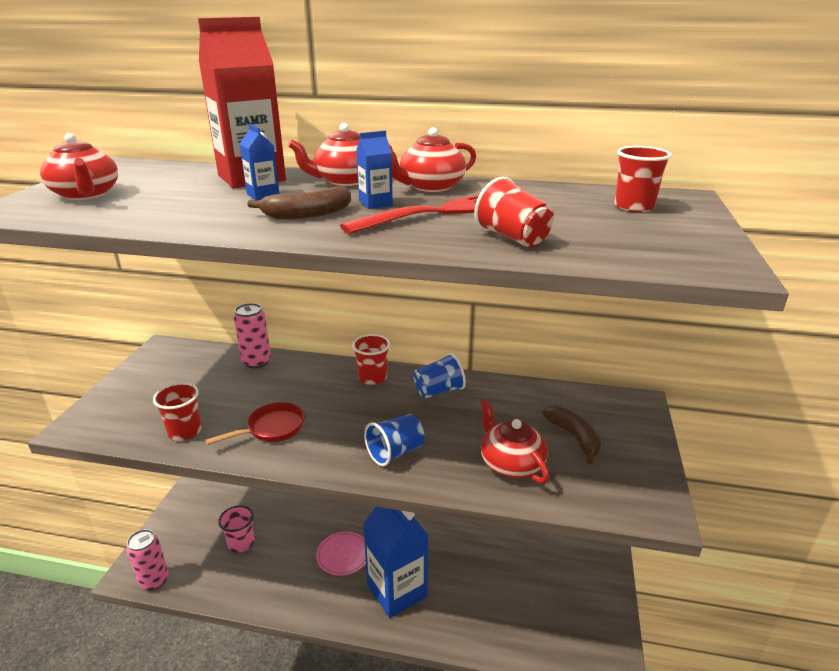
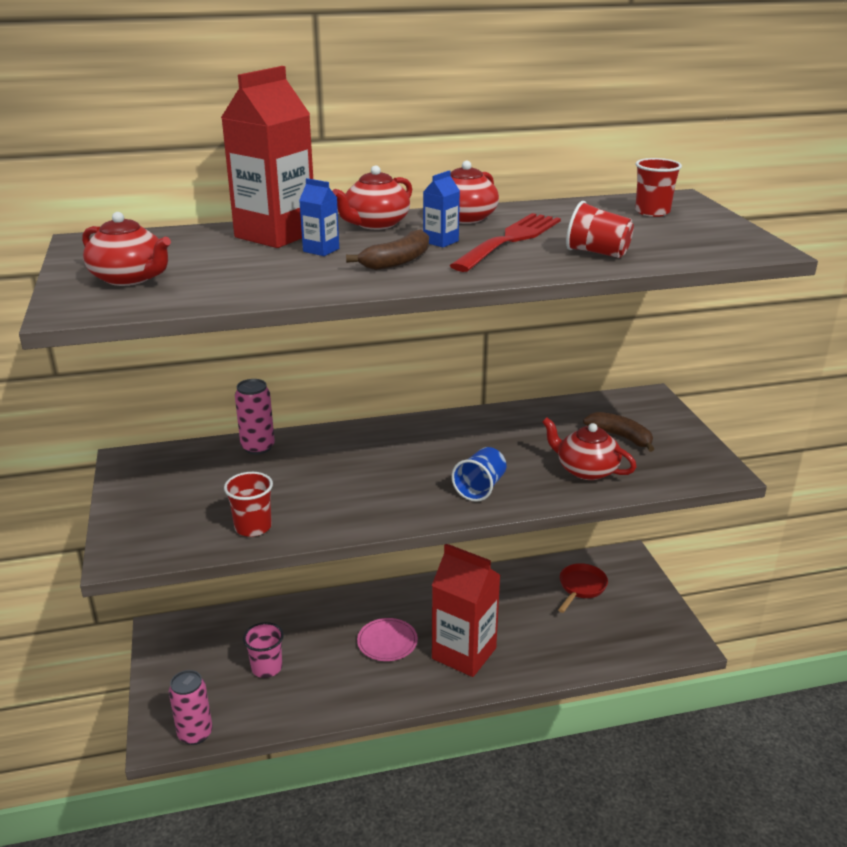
camera: 25 degrees left, 0 degrees up
(272, 428) = (342, 501): red pan -> red pan (581, 587)
(372, 378) = (397, 433): red cup -> none
(397, 591) = (464, 653): blue carton -> red carton
(439, 391) = (472, 429): blue cup -> none

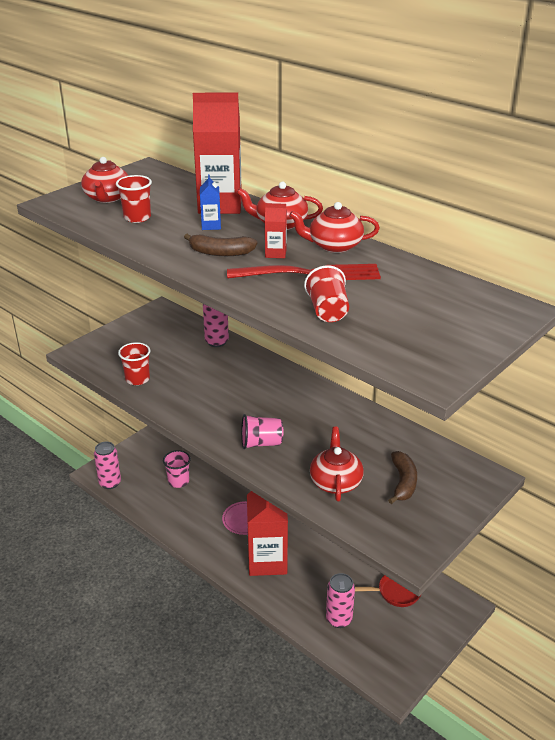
camera: 55 degrees right, 5 degrees up
(441, 241) = (275, 253): blue carton -> red carton
(480, 488) = (261, 443): blue cup -> pink cup
(584, 640) = (339, 619): none -> pink can
(652, 212) = (460, 307): red cup -> red cup (137, 217)

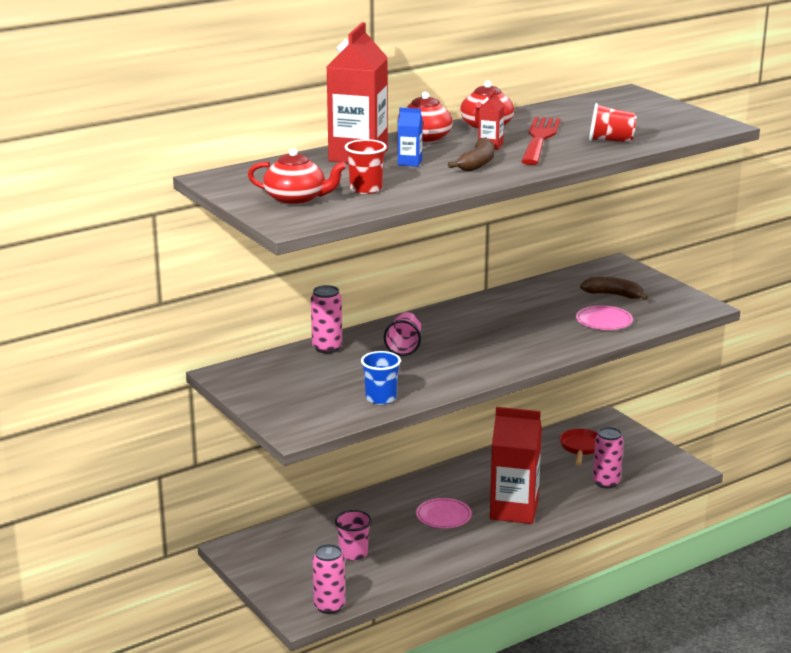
camera: 75 degrees left, 10 degrees down
(137, 379) = (381, 398): red cup -> blue cup
(261, 443) = (533, 345): pink cup -> pink cup (404, 346)
(335, 482) = (604, 321): red teapot -> pink plate

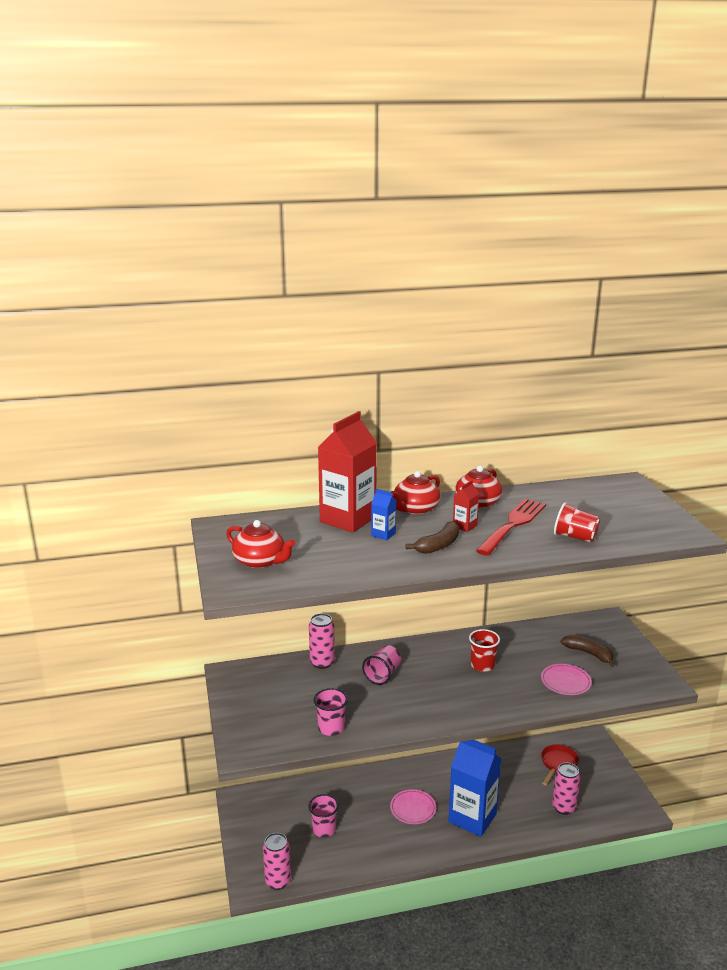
camera: 20 degrees right, 0 degrees up
(366, 189) = (324, 559): red cup -> red cup (482, 665)
(381, 398) = (331, 728): blue cup -> pink cup
(514, 510) = (472, 818): red carton -> blue carton

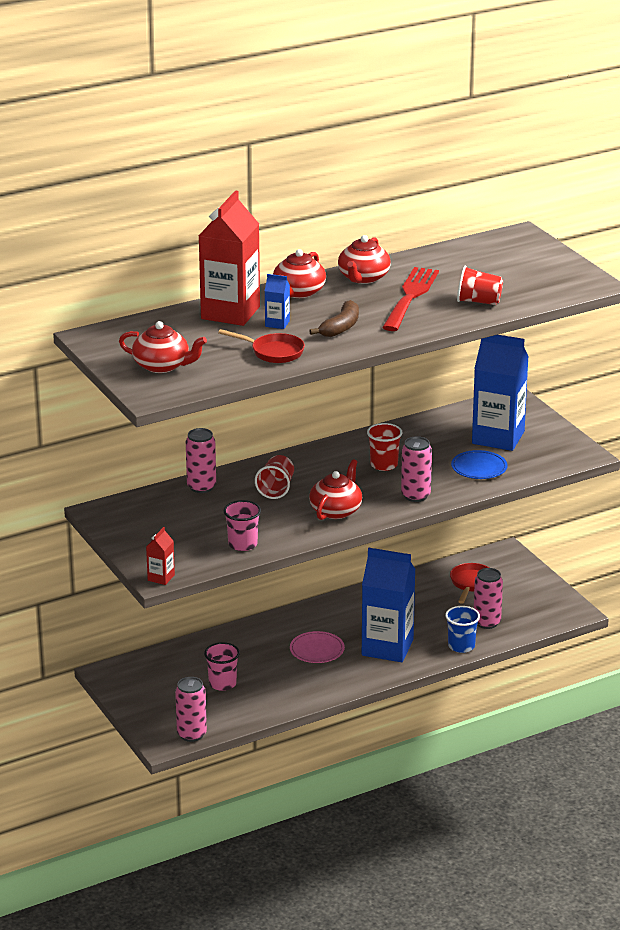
camera: 15 degrees left, 5 degrees up
(366, 561) = (273, 352): none -> red pan
(383, 674) = (276, 489): pink cup -> red cup
(426, 706) = (336, 510): none -> red teapot
(464, 526) = (360, 304): red carton -> red carton (161, 578)
(501, 702) = (415, 496): none -> pink can
(536, 829) = (461, 646): none -> blue cup
(565, 681) = (479, 467): pink plate -> blue plate
(589, 654) = (498, 437): brown banana -> blue carton

